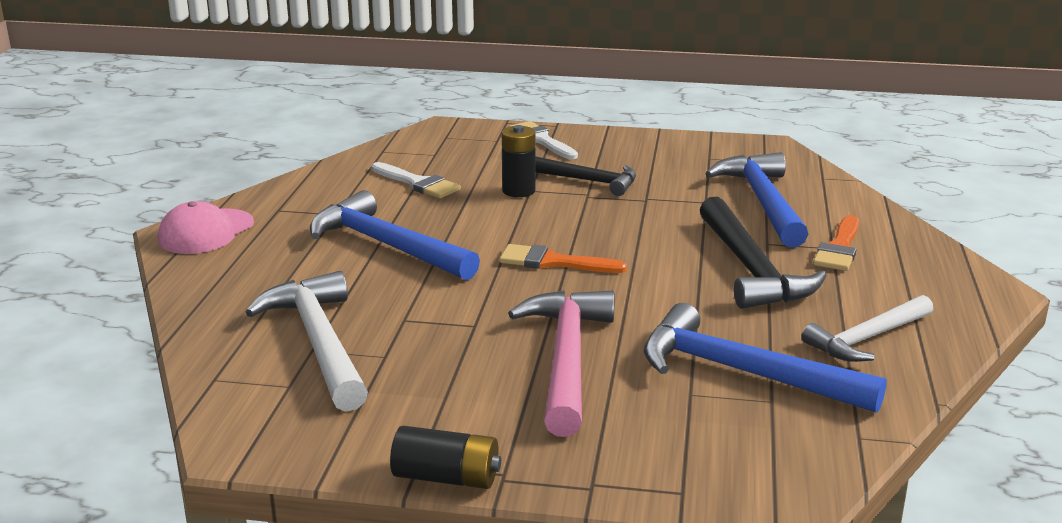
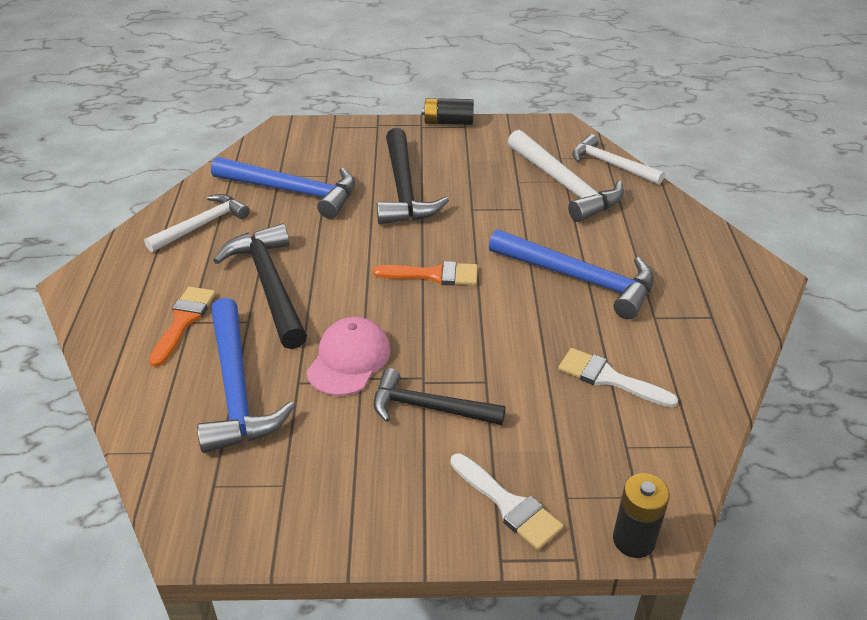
camera: 170 degrees right, 15 degrees up
(206, 232) = (743, 278): pink cap -> pink cap (349, 360)
(219, 366) = (611, 165): none -> white hammer
(518, 191) = (497, 377): black battery -> black battery (633, 540)
(567, 359) = (403, 189): pink hammer -> black hammer

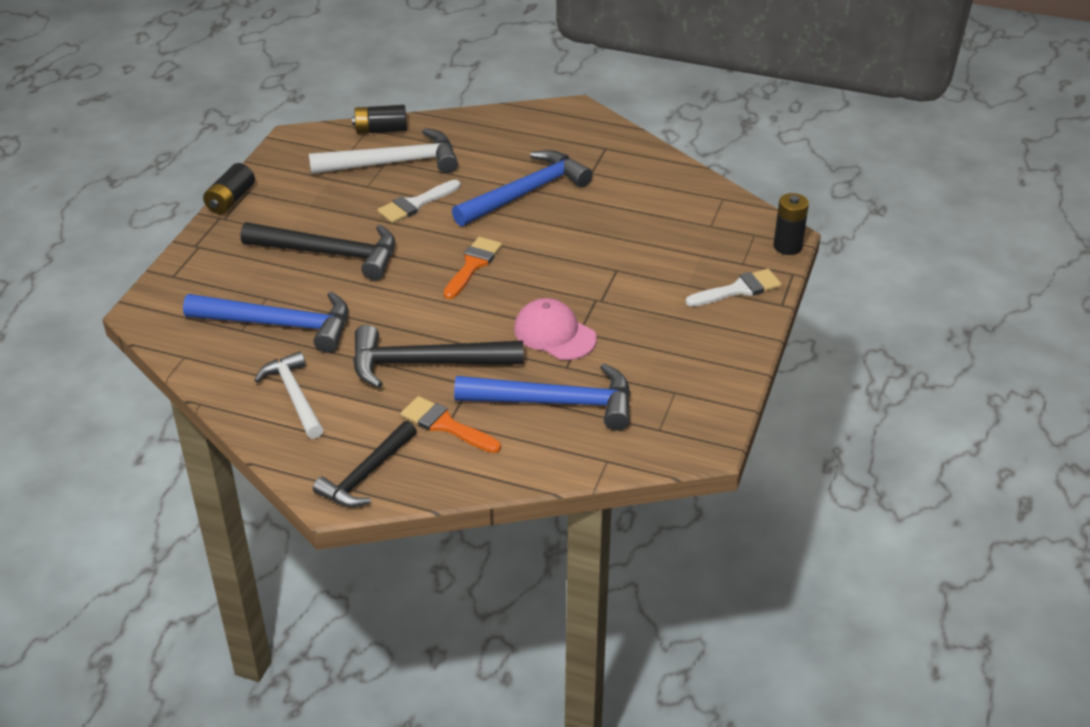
camera: 70 degrees left, 0 degrees up
(293, 192) = (279, 325): blue hammer -> blue hammer turned 60 degrees clockwise
(429, 407) = (630, 303): black hammer -> black hammer (366, 474)
(608, 378) = (643, 213): white brush -> white brush (415, 204)
(611, 165) = (381, 130): white hammer -> black battery

